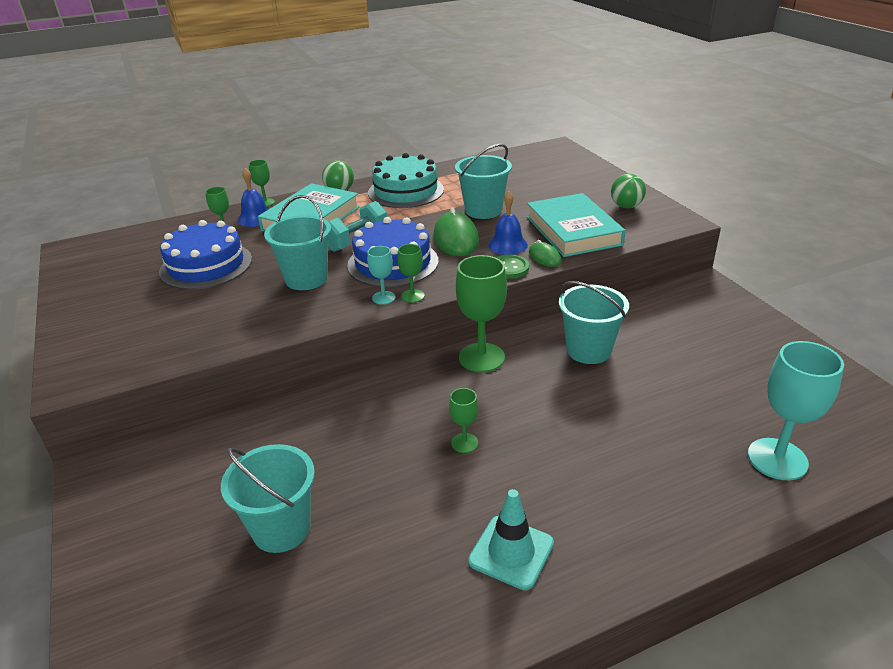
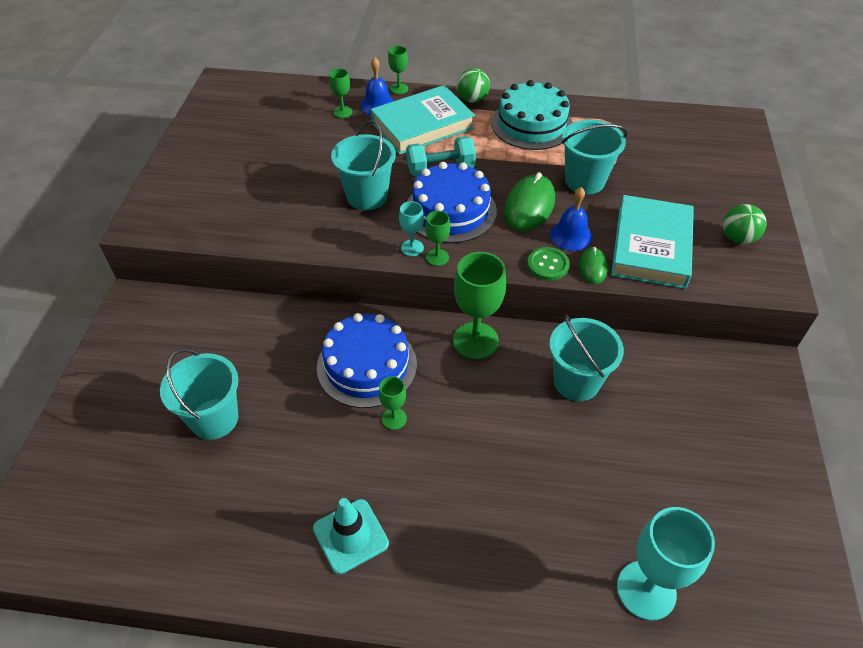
camera: 30 degrees right, 15 degrees up
(206, 265) = (303, 145): blue cake -> blue cake (367, 365)

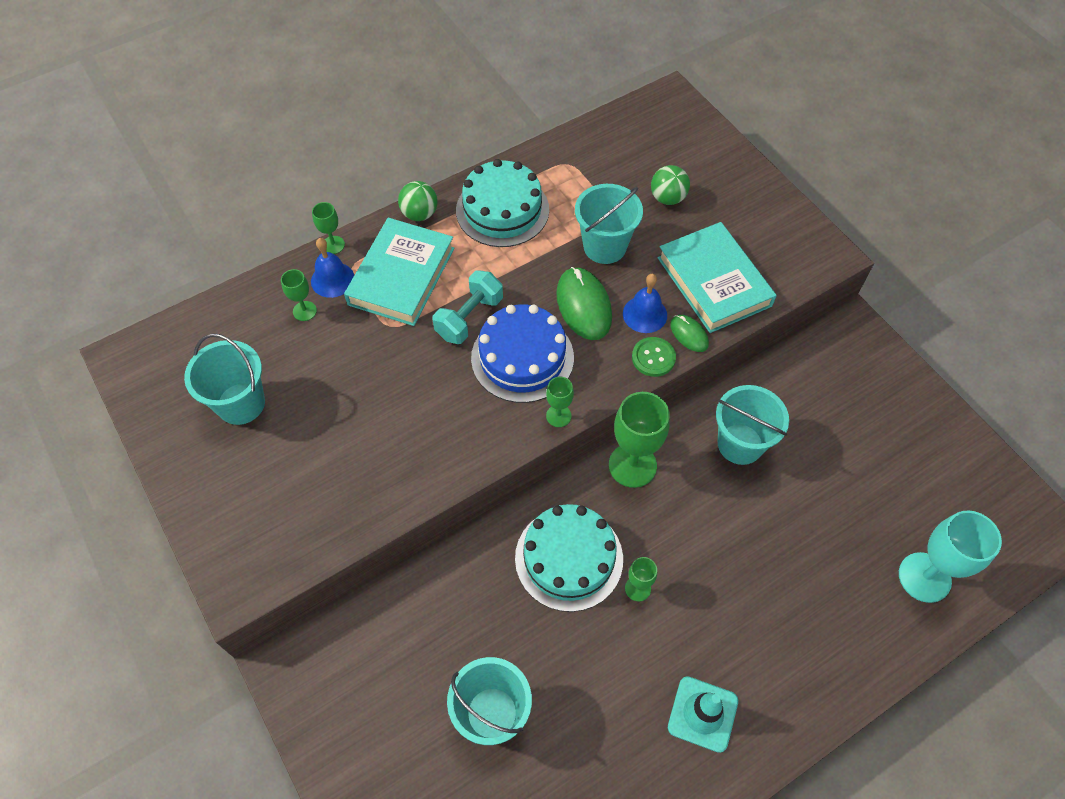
camera: 40 degrees left, 10 degrees up
(367, 196) = (432, 395): turquoise bucket -> turquoise bucket (241, 403)
(367, 365) = (569, 558): blue cake -> turquoise cake
(412, 248) = (527, 422): turquoise goblet -> none
(738, 238) = (768, 228): green ball -> green ball (667, 198)

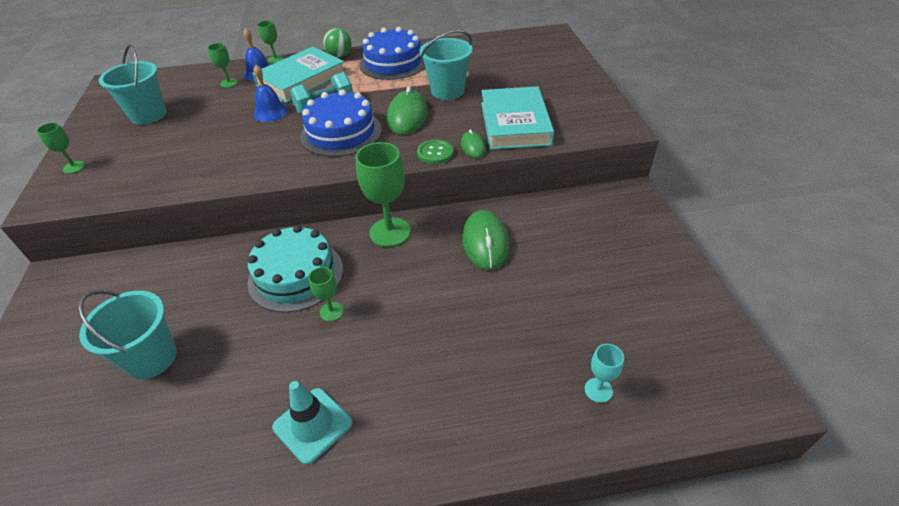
camera: 25 degrees right, 15 degrees down
(502, 210) = (393, 63): turquoise cake -> blue cake
(558, 416) = (338, 168): green goblet -> green goblet (74, 167)
(645, 314) = (448, 129): blue bell -> blue bell (270, 112)
(667, 198) = (513, 77): green ball -> none
(740, 444) = (485, 242): turquoise bucket -> green mouse
(924, 577) = (598, 390): turquoise goblet -> turquoise goblet, size x0.51

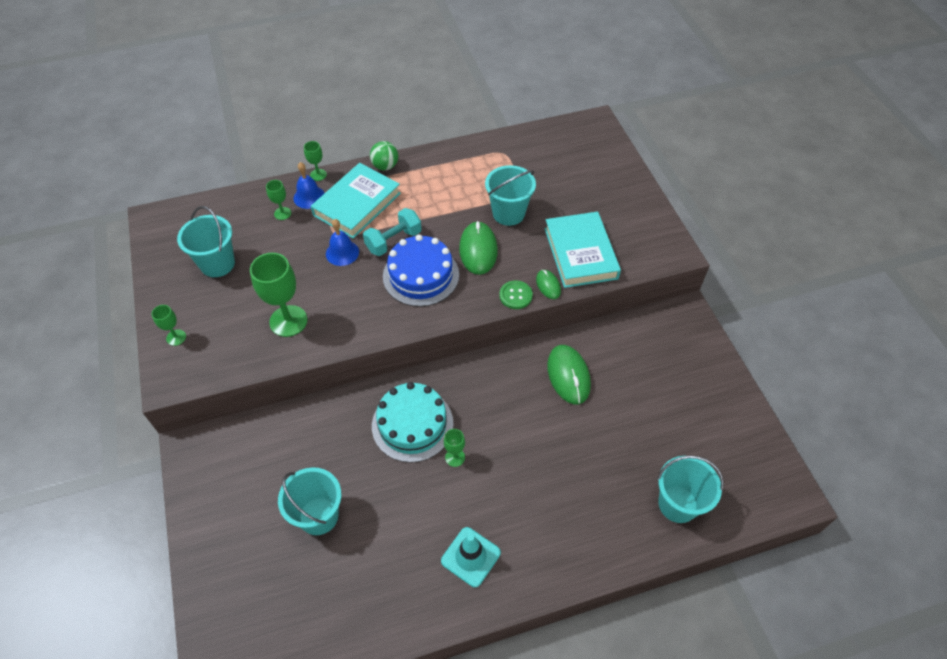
camera: 10 degrees left, 10 degrees up
(390, 232) = (482, 372): green goblet -> green goblet (288, 321)
(393, 63) = (444, 175): blue cake -> none
(598, 390) = (677, 504): turquoise goblet -> turquoise bucket

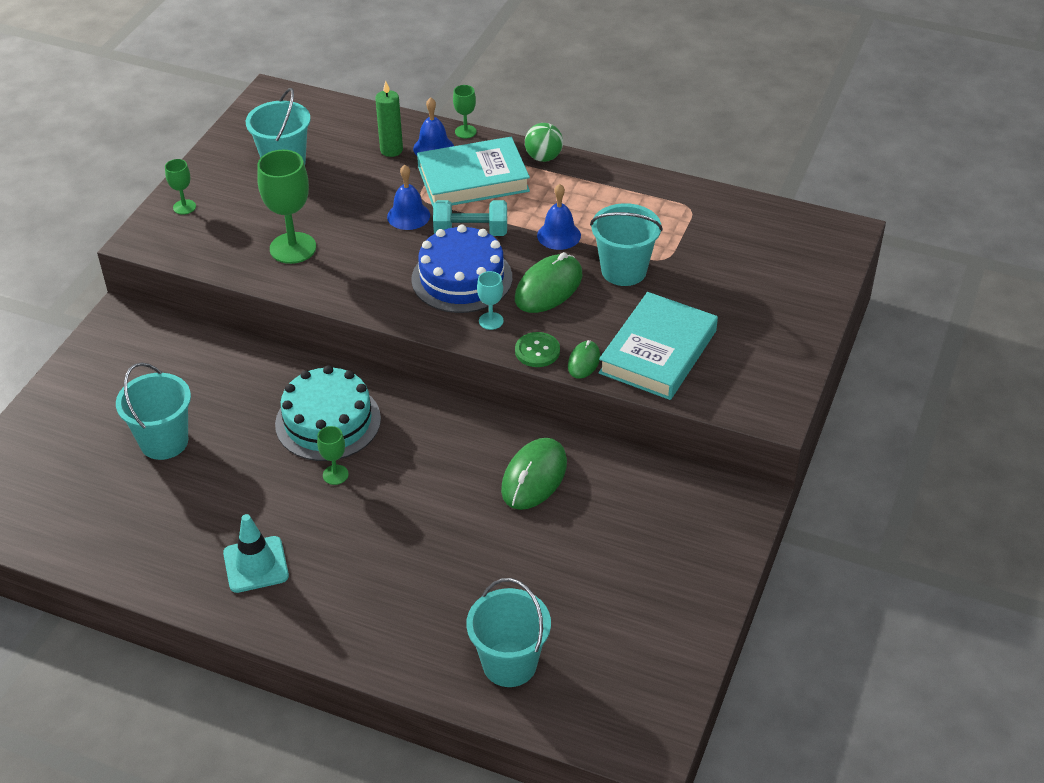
camera: 40 degrees right, 10 degrees down
(282, 213) = (391, 150): green goblet -> green candle
(448, 212) = (559, 235): none -> blue bell
(468, 293) = (491, 321): none -> turquoise goblet

